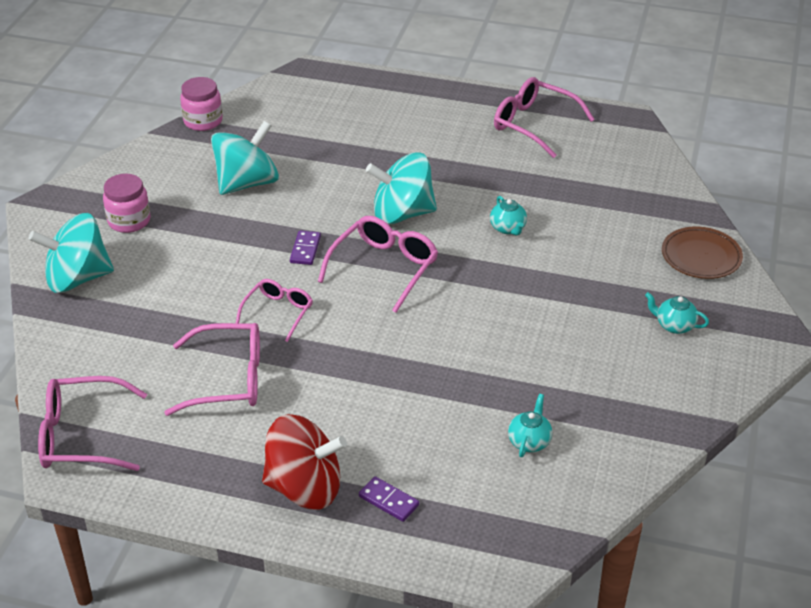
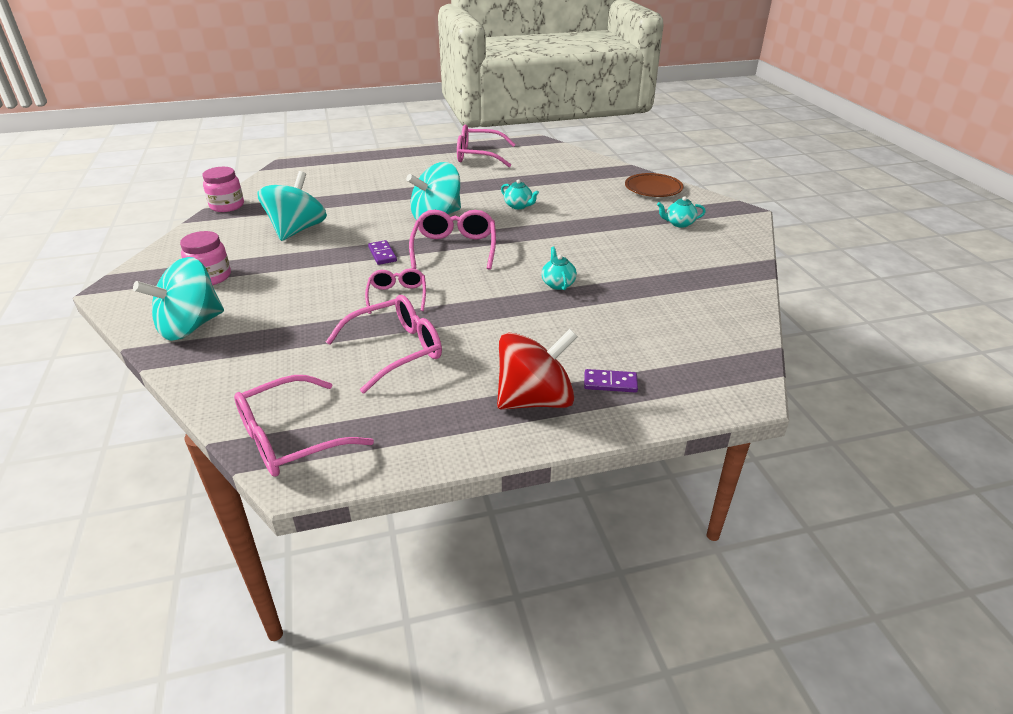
camera: 30 degrees left, 5 degrees down
(529, 441) = (666, 311): turquoise teapot -> turquoise teapot (558, 284)

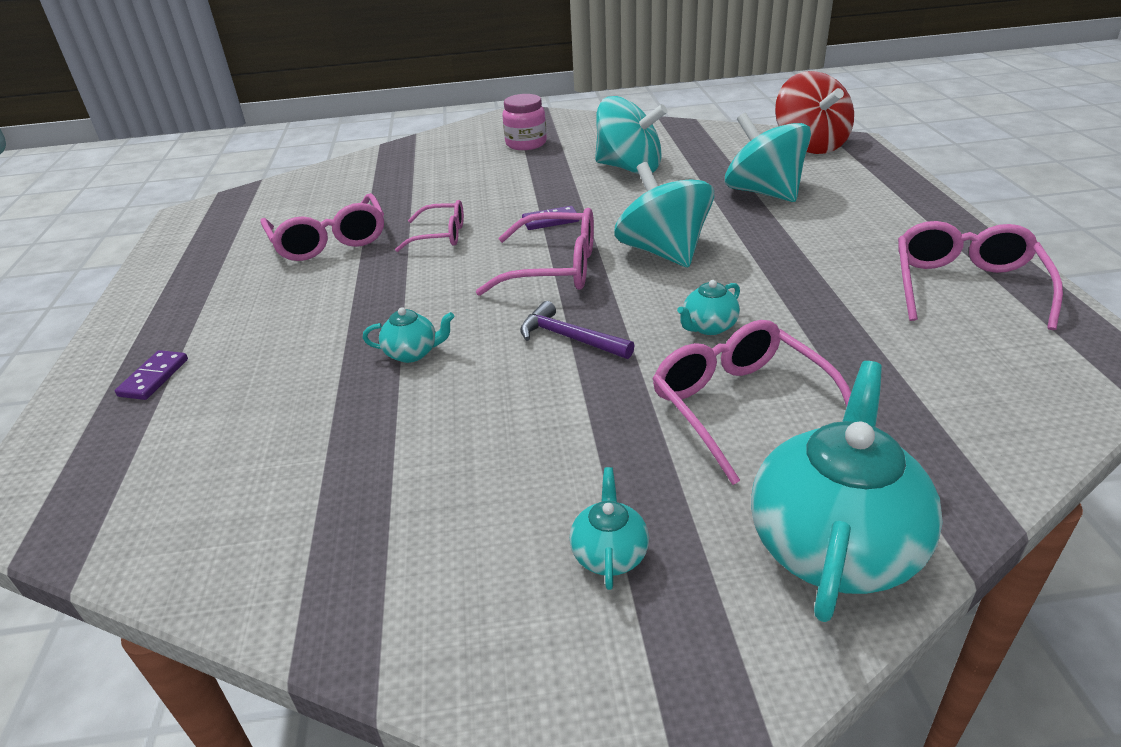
camera: 100 degrees right, 0 degrees up
(190, 326) = (435, 149): turquoise spinning top -> turquoise spinning top (763, 192)
(227, 206) = (701, 127): pink jar -> none
(291, 438) = (237, 206): pink glasses -> pink glasses (740, 406)
(534, 239) = (570, 338): none -> purple hammer
(535, 400) = (175, 321): red spinning top -> red spinning top (810, 145)
(653, 189) = (834, 545): brown plate -> turquoise teapot

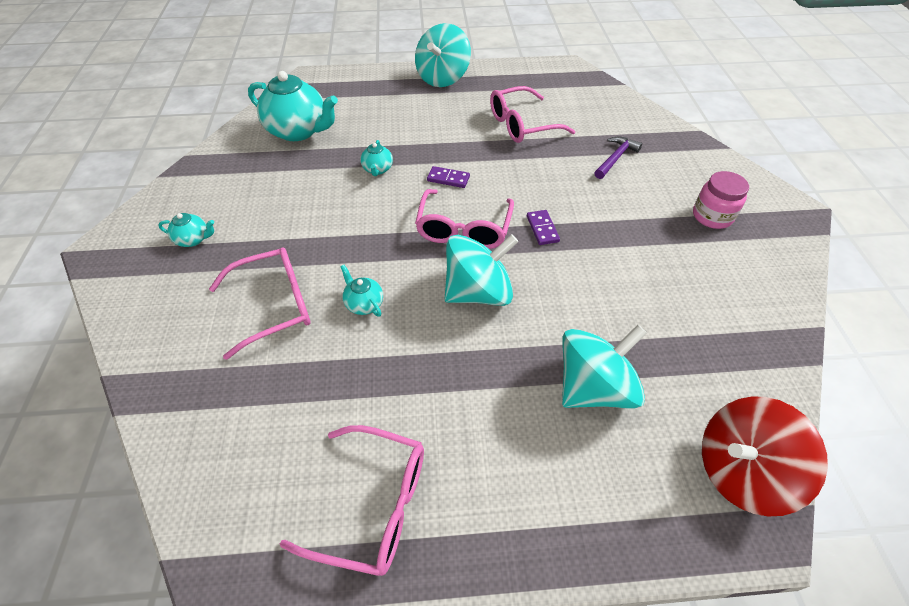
camera: 90 degrees right, 15 degrees up
(154, 377) = (384, 90): purple domino -> purple domino (448, 179)
(440, 235) = (523, 172): pink glasses -> none
(570, 338) = (372, 233): purple hammer -> purple hammer (615, 158)
(629, 168) = (654, 287): turquoise spinning top -> turquoise spinning top (443, 78)
(834, 545) = (153, 323): turquoise teapot -> turquoise teapot (298, 131)

